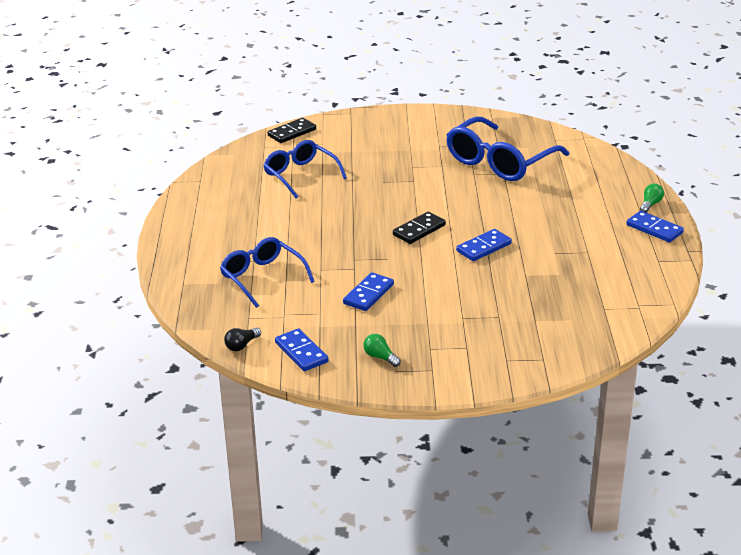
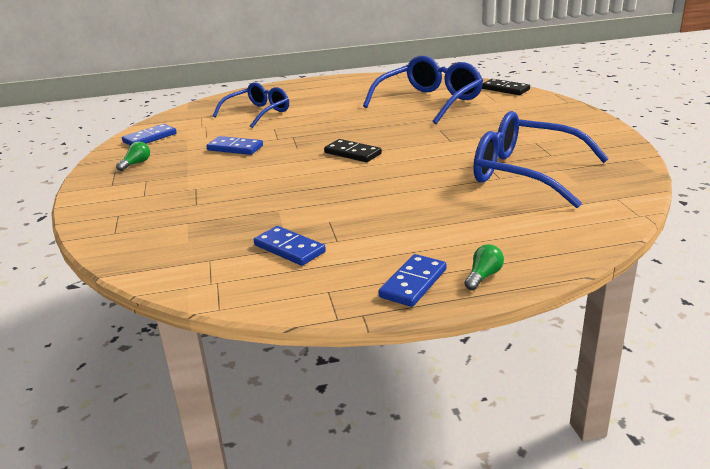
camera: 80 degrees right, 5 degrees down
(242, 345) = (163, 120): black light bulb -> none
(300, 175) = (429, 102): blue glasses -> blue glasses, size x1.52
(483, 247) = (328, 184): blue domino -> blue domino (289, 248)
(650, 204) = (483, 276): green light bulb -> green light bulb turned 75 degrees counterclockwise

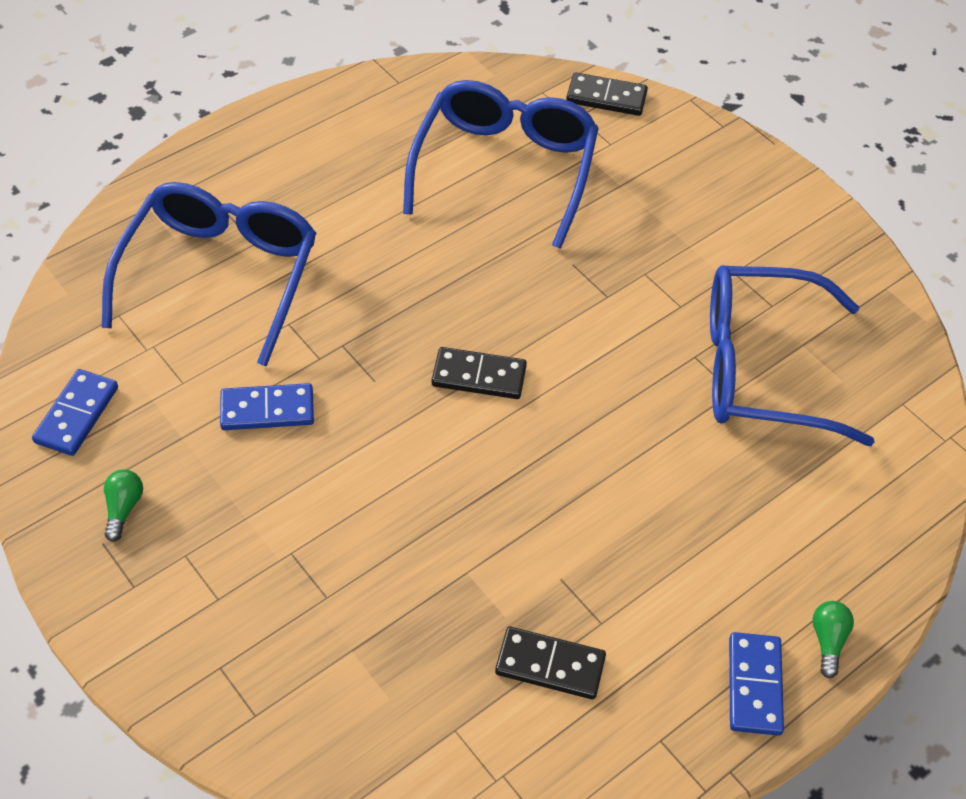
camera: 30 degrees left, 25 degrees up
(258, 113) = (220, 275): blue glasses -> blue glasses, size x1.52
(289, 248) = (550, 665): blue domino -> black domino

